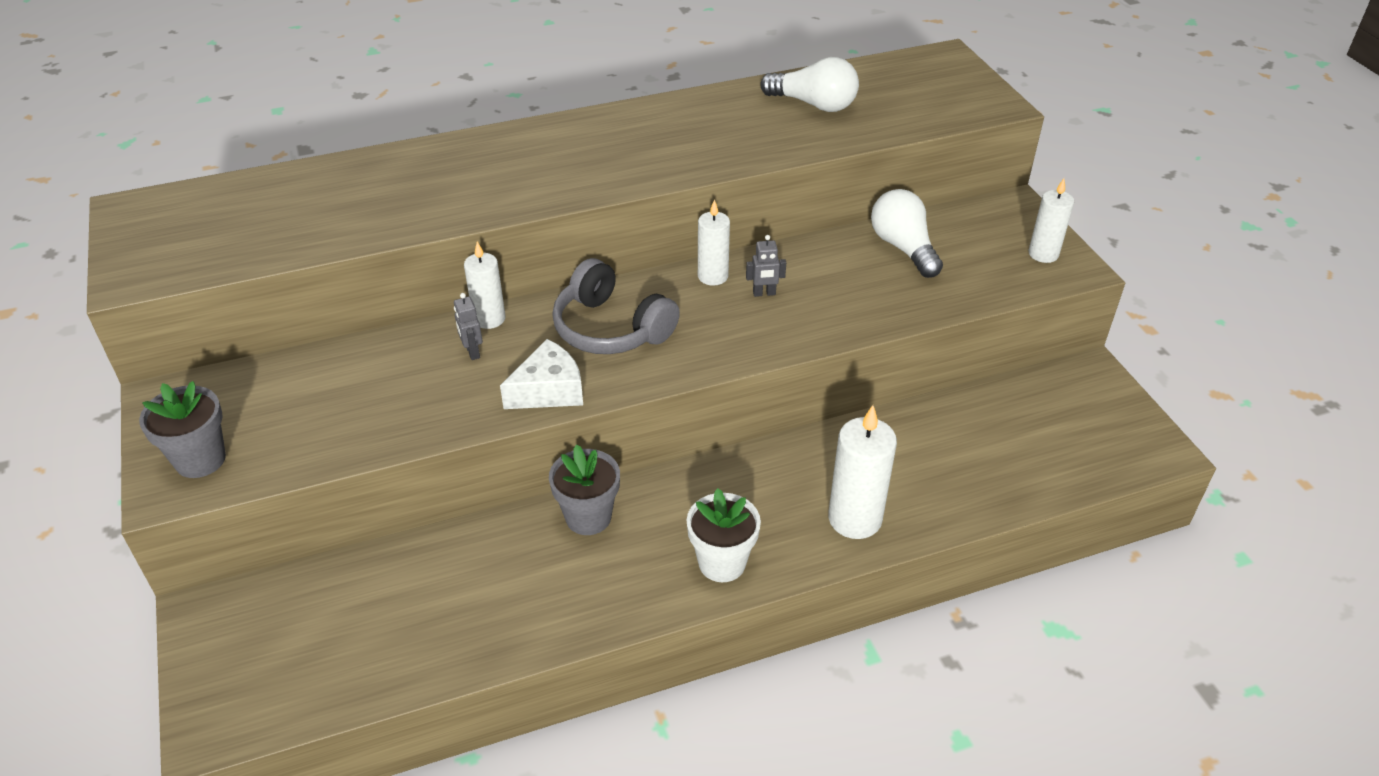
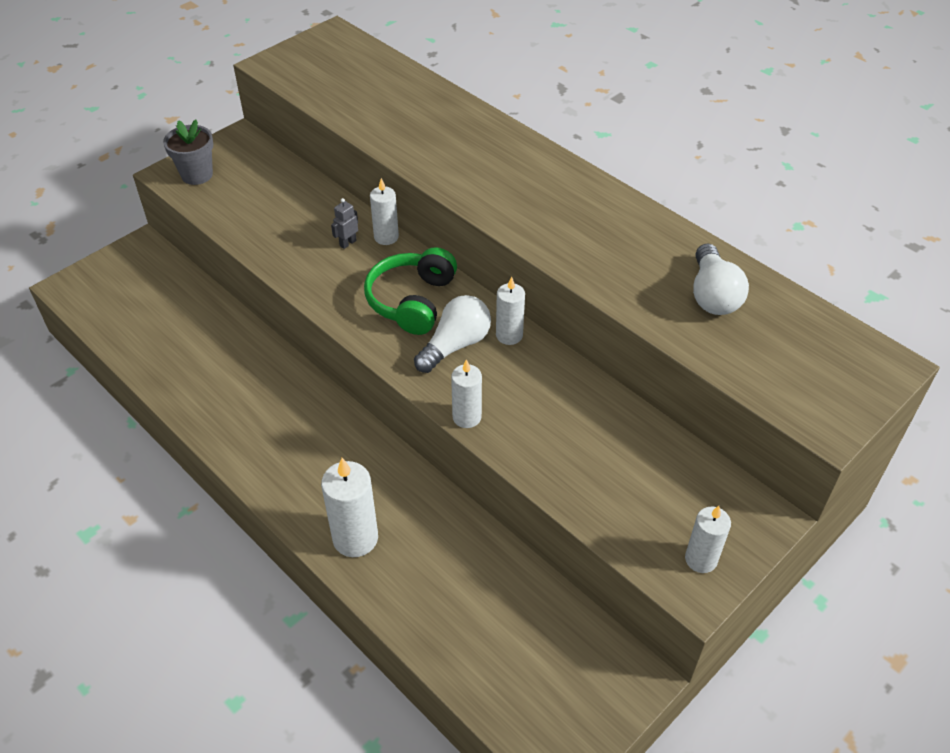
camera: 65 degrees right, 5 degrees up
(548, 390) = (329, 294): white cheese -> none
(588, 517) = (286, 382): grey flower pot -> none
(611, 328) = (412, 301): grey headphones -> green headphones
(722, 563) = (276, 470): white flower pot -> none
(764, 293) = (507, 373): grey robot -> none
(807, 338) = (467, 417): none -> white candle
(903, 248) = (633, 447): white light bulb -> white light bulb (455, 345)

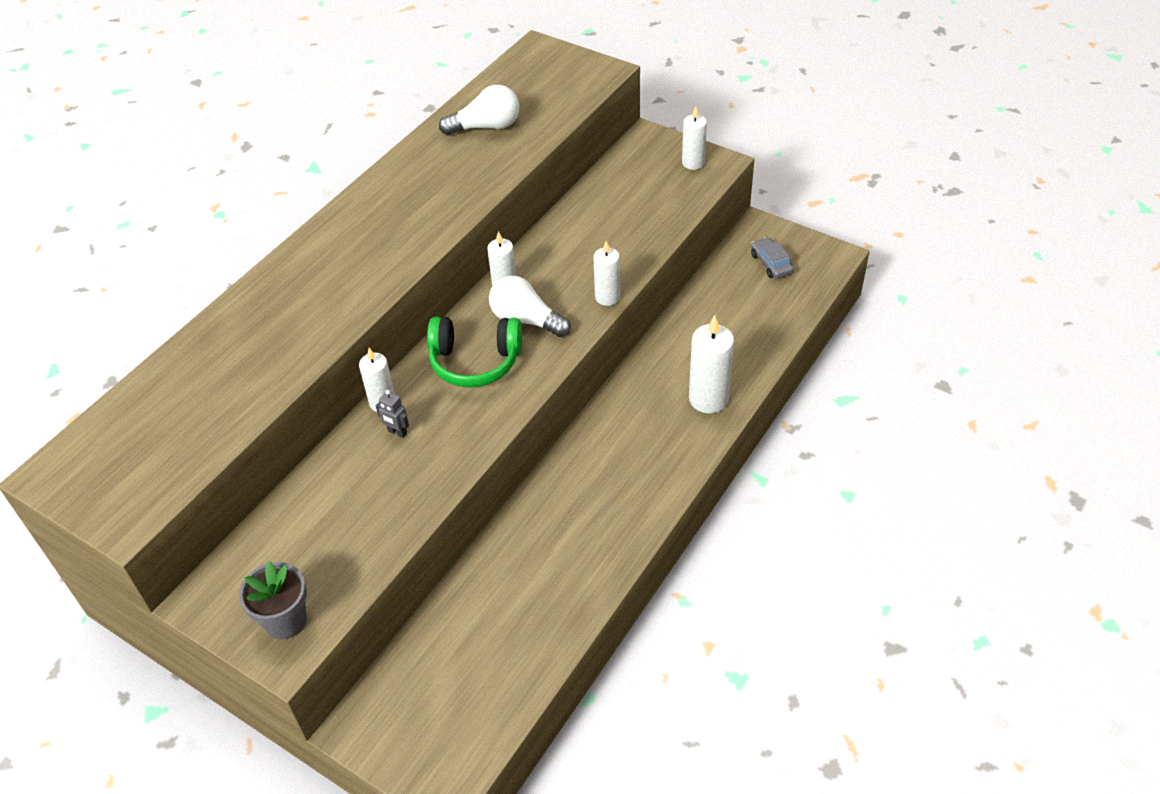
camera: 100 degrees left, 0 degrees up
(561, 672) = (771, 263): none -> grey car

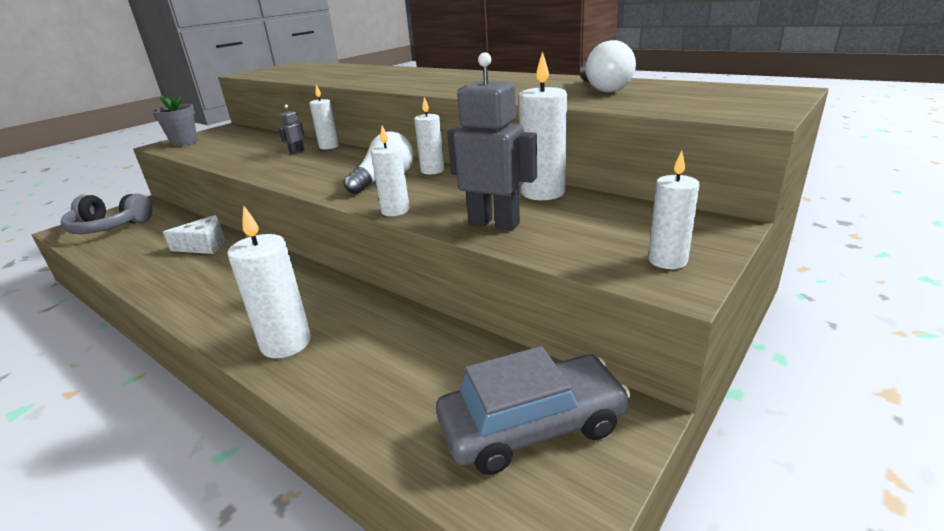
camera: 95 degrees right, 20 degrees down
(448, 715) = (109, 227): none -> grey headphones
(475, 361) = (347, 167): green headphones -> none
(524, 547) = (204, 245): none -> white cheese
(576, 213) = (543, 192): none -> white candle
(636, 237) = (494, 223): none -> grey robot
(771, 263) = (532, 426): grey car -> grey car, size x1.91

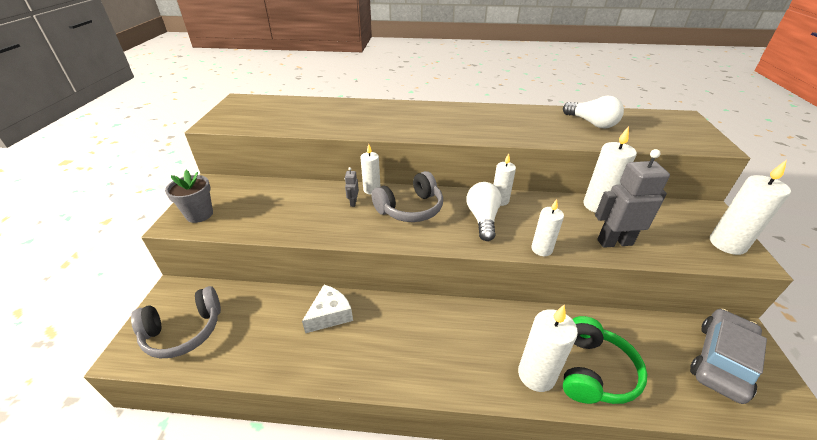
camera: 35 degrees left, 10 degrees up
(334, 162) = (410, 208): none -> grey headphones
(347, 365) = (594, 371): none -> green headphones
(667, 260) = (727, 244): white candle -> white candle, size x1.57

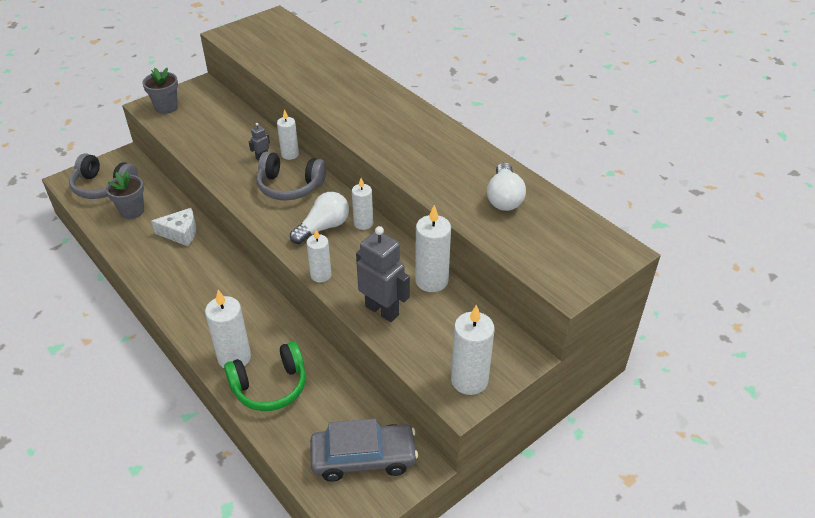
camera: 45 degrees right, 5 degrees up
(252, 331) = (132, 211): none -> grey flower pot

